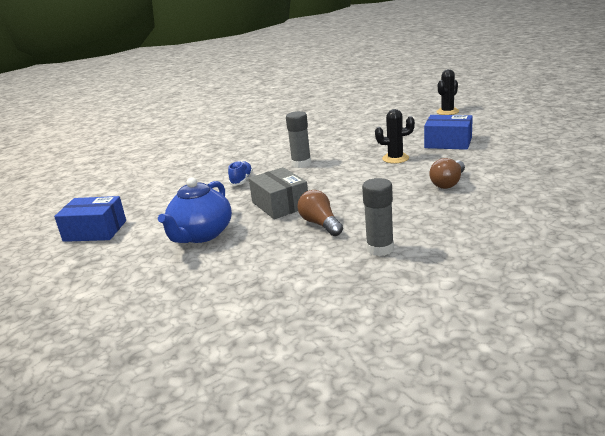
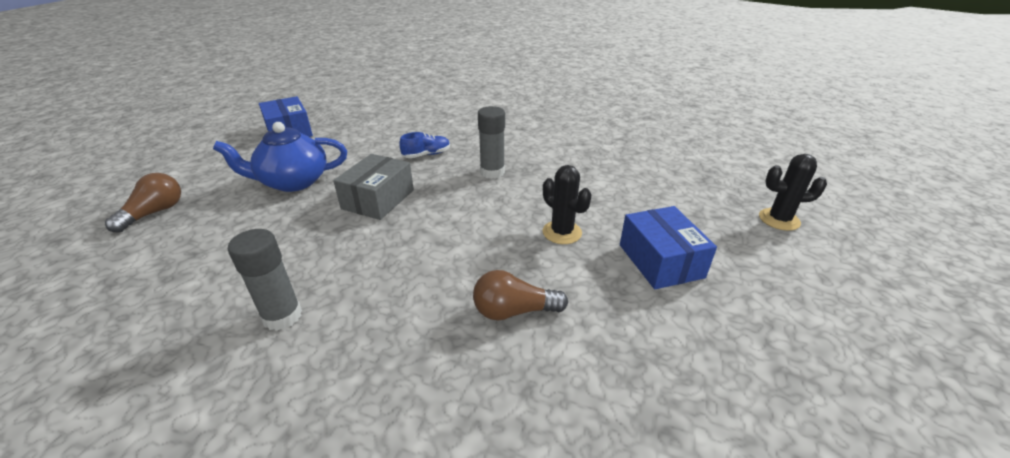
camera: 50 degrees right, 10 degrees up
(320, 224) = (338, 244): brown light bulb -> brown light bulb (155, 213)

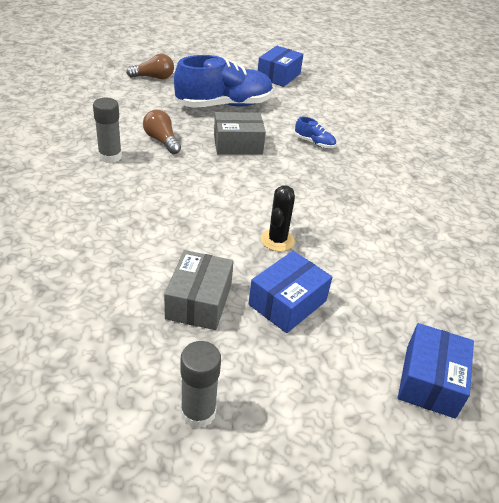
camera: 55 degrees right, 5 degrees up
(293, 182) = (224, 105): blue teapot -> blue shoe
(492, 172) = (324, 182): grey glue stick -> grey glue stick (198, 412)
(513, 311) = (174, 240): brown light bulb -> brown light bulb (162, 141)
(636, 328) = (199, 301): none -> grey box
(779, 219) = (430, 381): black cactus -> blue box

